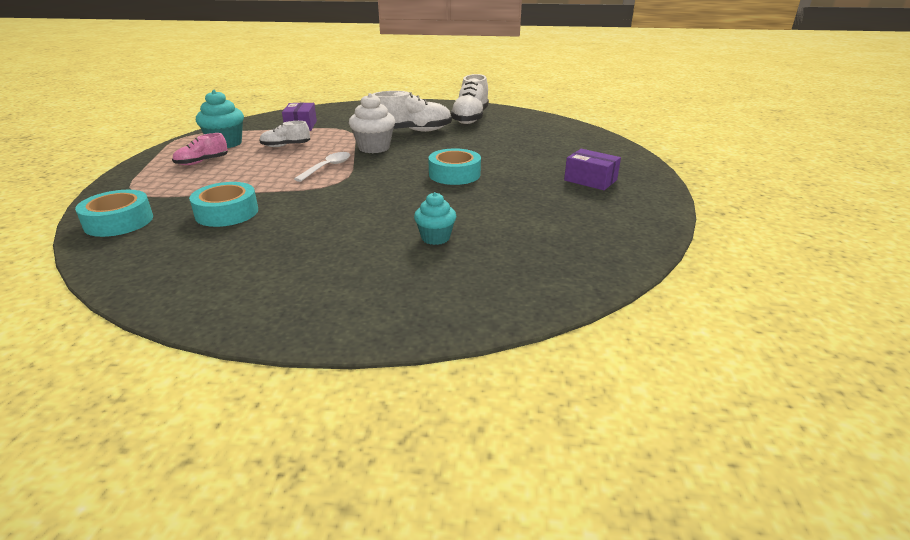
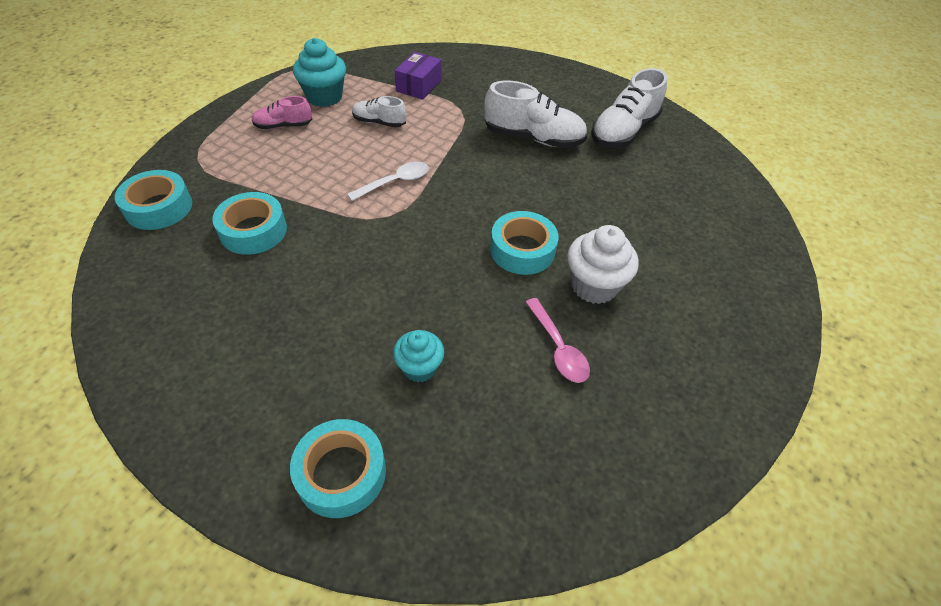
camera: 25 degrees right, 20 degrees up
(374, 148) = (468, 159): white cupcake -> white cupcake (594, 286)
(427, 298) = (341, 473): none -> turquoise tape
(523, 205) = (558, 348): none -> pink spoon
(590, 180) = (681, 330): purple box -> none

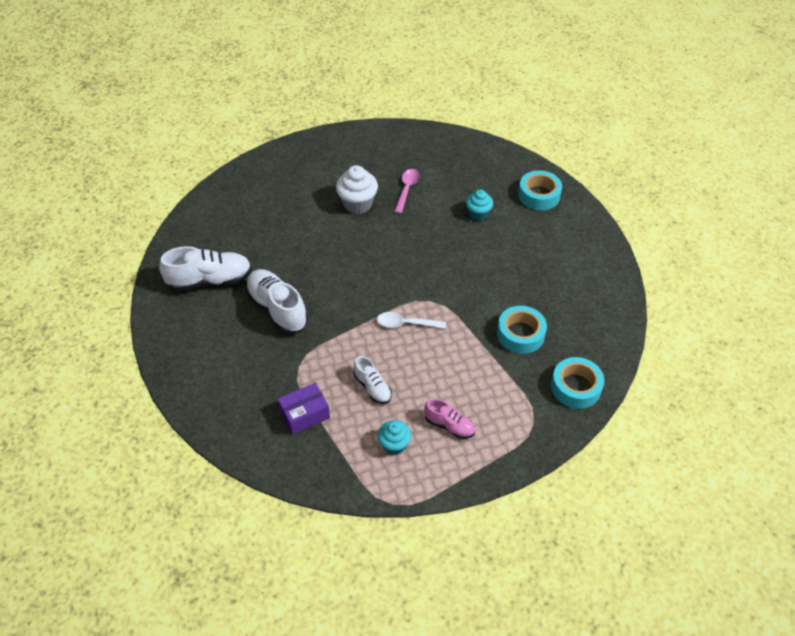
camera: 140 degrees left, 0 degrees up
(324, 97) = (394, 445): turquoise cupcake -> turquoise cupcake, size x0.65
(522, 250) = (373, 240): turquoise tape -> none

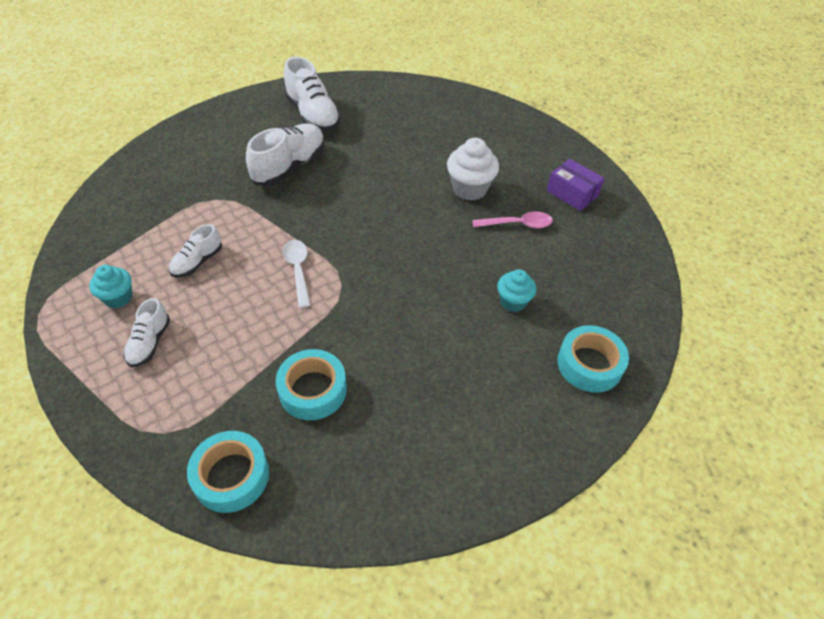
camera: 70 degrees right, 0 degrees up
(305, 414) = (154, 218): purple box -> purple box (572, 193)
(449, 426) = (150, 343): pink shoe -> white shoe

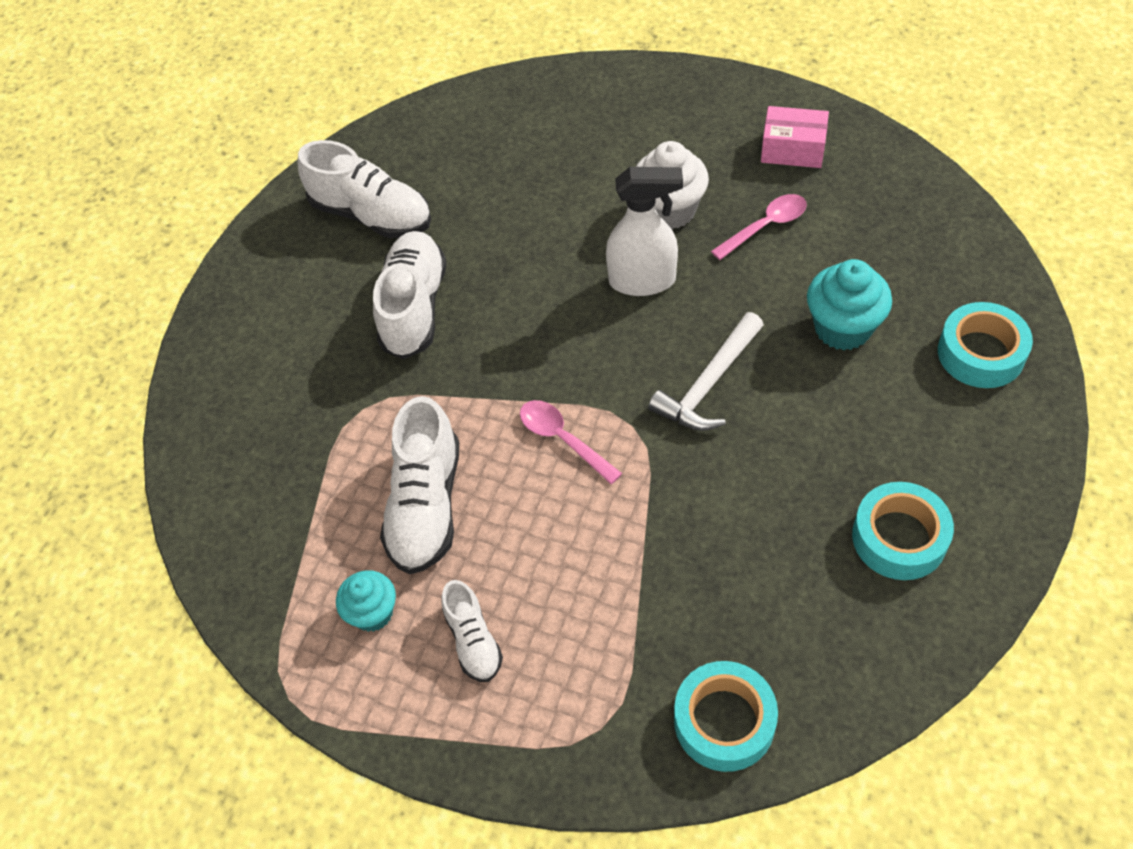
camera: 25 degrees left, 5 degrees up
(197, 262) = (426, 505): white shoe -> white shoe, size x1.78
(298, 270) = (562, 439): white spoon -> pink spoon
(313, 390) = (719, 570): turquoise tape -> turquoise tape (899, 538)
(405, 287) = (709, 384): none -> white hammer
(420, 216) = (643, 281): none -> white spray bottle
(513, 302) = (842, 328): turquoise cupcake -> turquoise cupcake, size x1.55
(572, 193) = (792, 149): purple box -> pink box

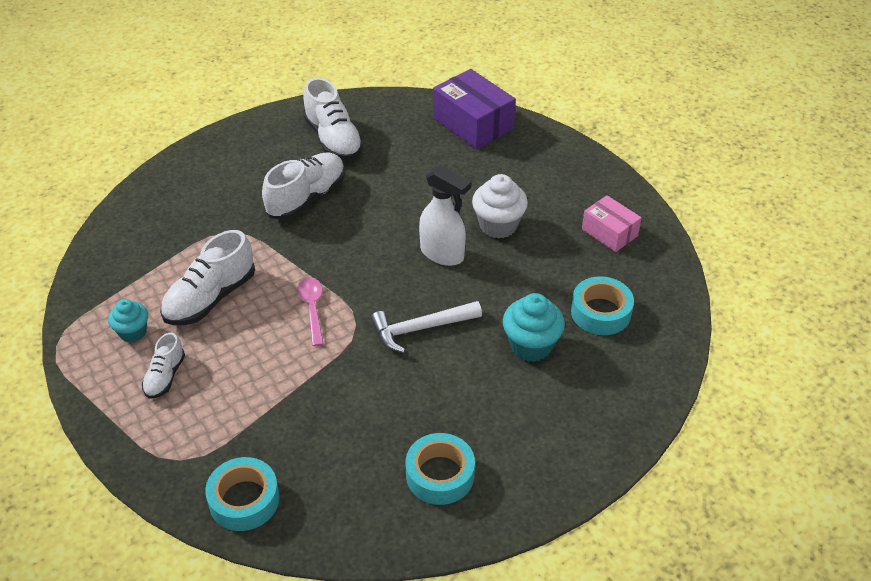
camera: 30 degrees right, 10 degrees down
(518, 104) = (473, 123): none -> purple box
(765, 226) = (546, 265): pink spoon -> none
(980, 353) = (601, 409): turquoise tape -> turquoise tape (600, 312)

